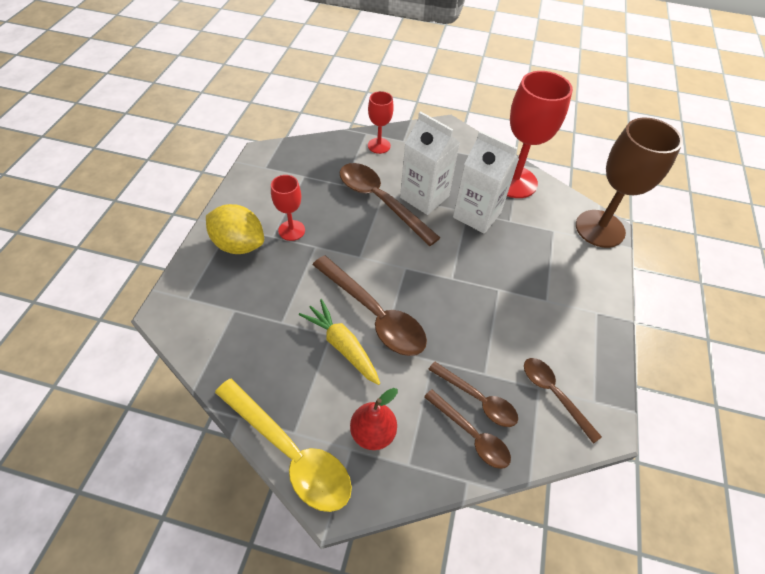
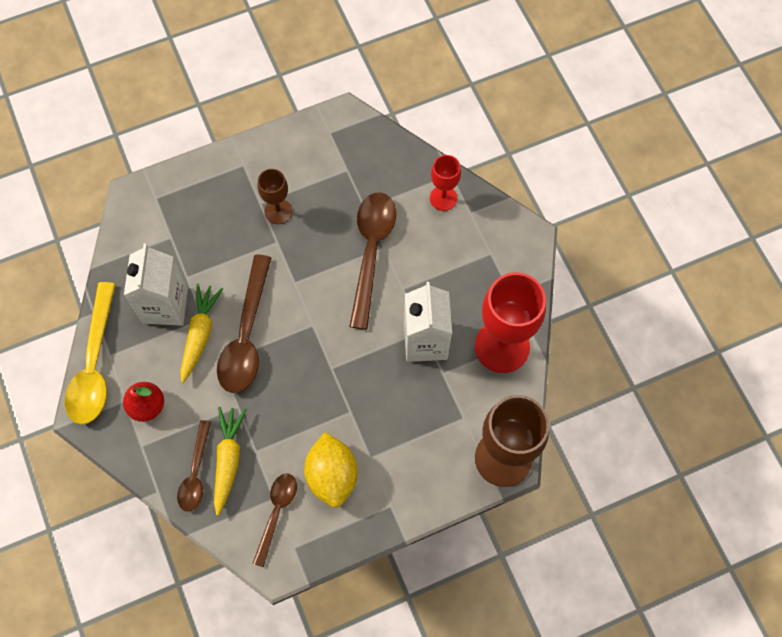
camera: 55 degrees right, 15 degrees up
(239, 244) = (231, 187): yellow lemon -> yellow lemon (332, 475)
(291, 230) = (278, 211): red goblet -> brown goblet
(424, 197) = (409, 283): white carton -> white carton (165, 305)
(477, 399) = (228, 460): brown spoon -> yellow carrot

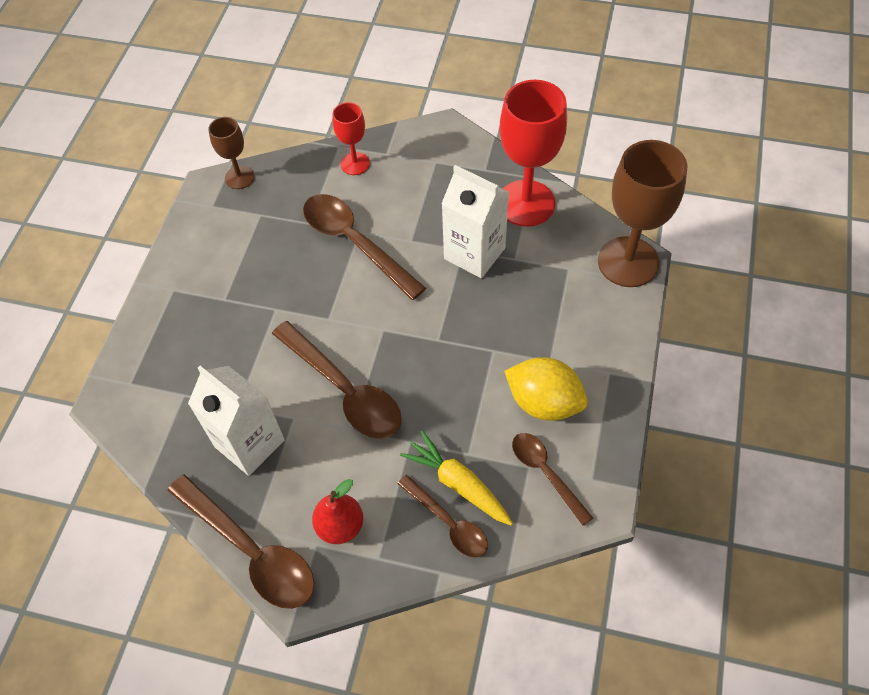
camera: 50 degrees left, 10 degrees down
(94, 364) = (251, 551): yellow spoon -> brown spoon
(200, 334) = (307, 430): yellow carrot -> none
(278, 211) = (247, 290): brown goblet -> brown goblet (239, 177)

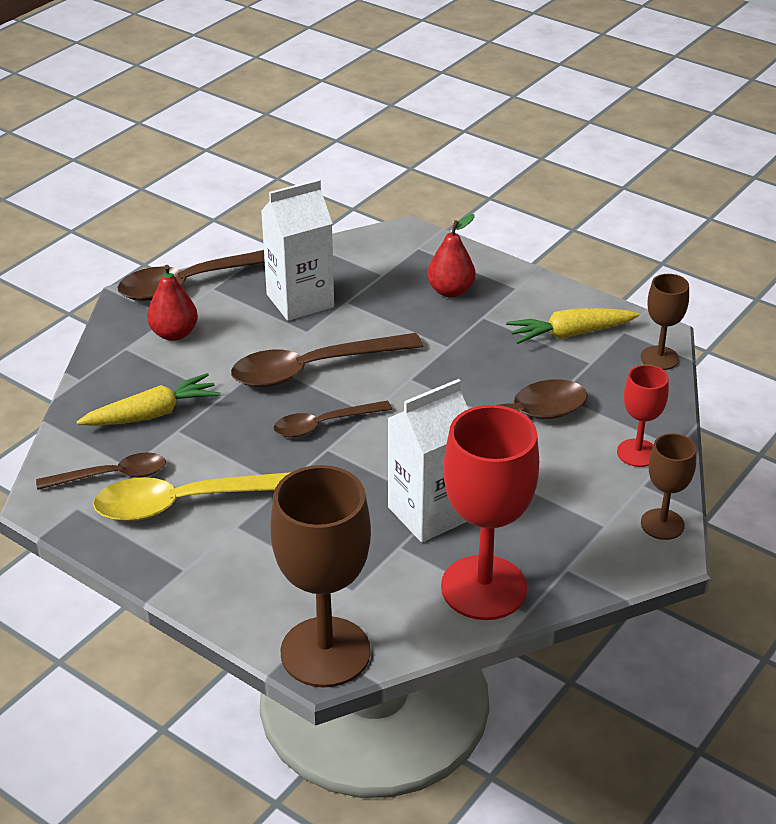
camera: 110 degrees right, 20 degrees down
(194, 333) = (450, 291): none -> red pear
(228, 236) = (570, 334): none -> yellow carrot
(420, 135) = (662, 524): none -> brown goblet
(448, 523) = (120, 396): brown spoon -> brown spoon (324, 424)
(544, 402) = (189, 502): yellow lemon -> yellow spoon

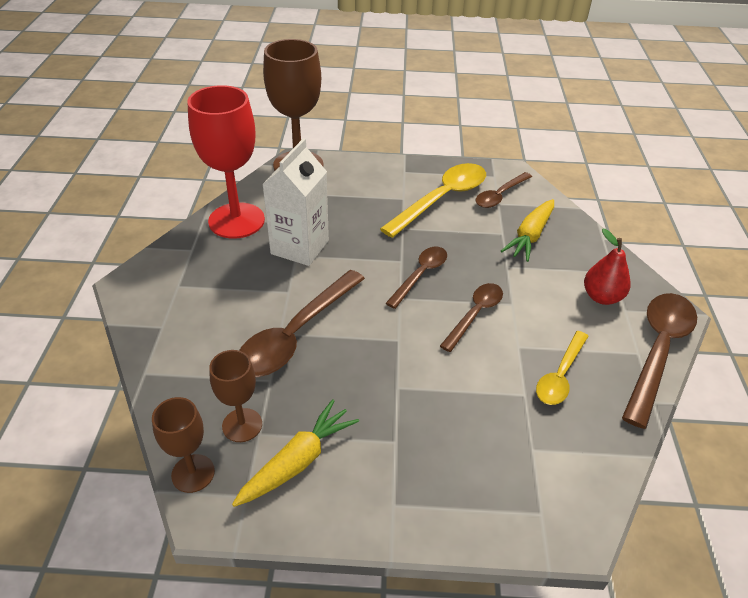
camera: 145 degrees right, 5 degrees up
(300, 301) = (560, 375): white carton -> yellow spoon
(313, 368) = (475, 315): brown spoon -> brown spoon, size x0.60
(450, 291) = (451, 460): red pear -> none
(637, 453) = (175, 352): red goblet -> none
(662, 524) = (136, 302): brown goblet -> brown goblet (242, 425)

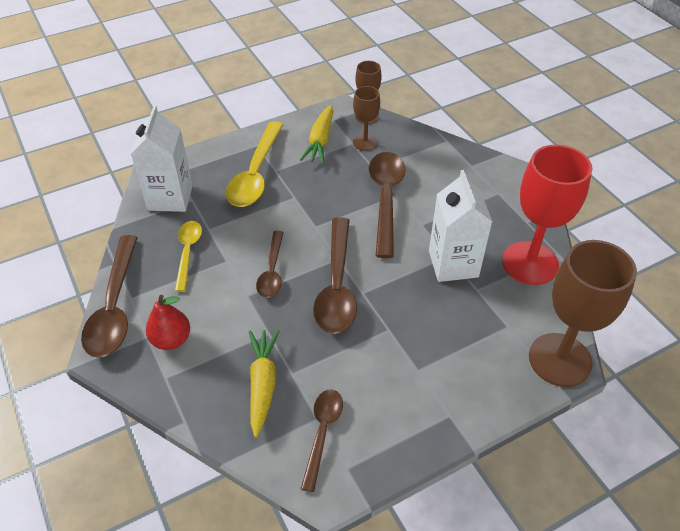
camera: 150 degrees right, 5 degrees up
(420, 275) = (336, 286): brown spoon -> brown spoon, size x1.68
(441, 199) = (379, 390): yellow spoon -> yellow spoon (255, 174)
(562, 468) = (170, 198): none -> white carton

